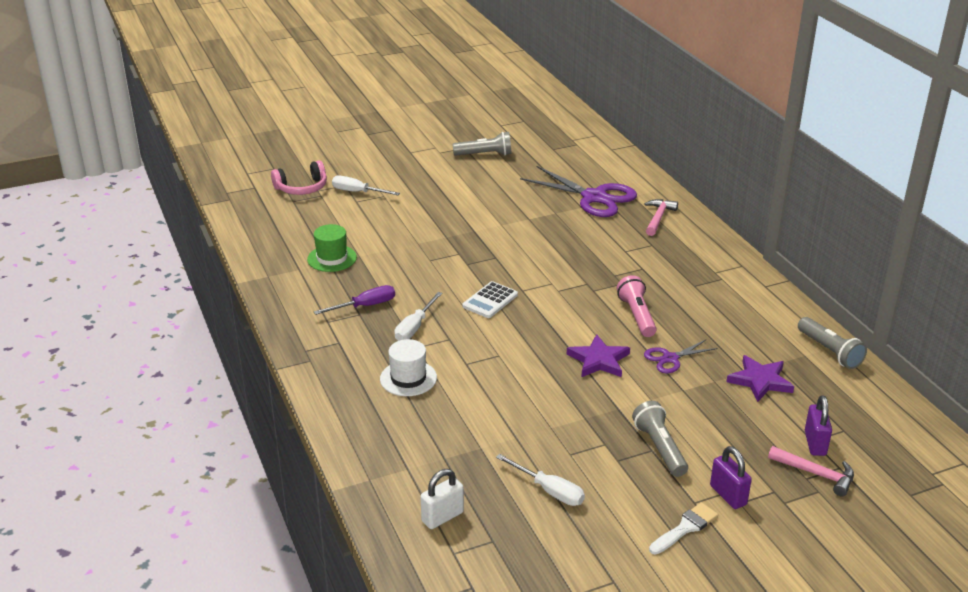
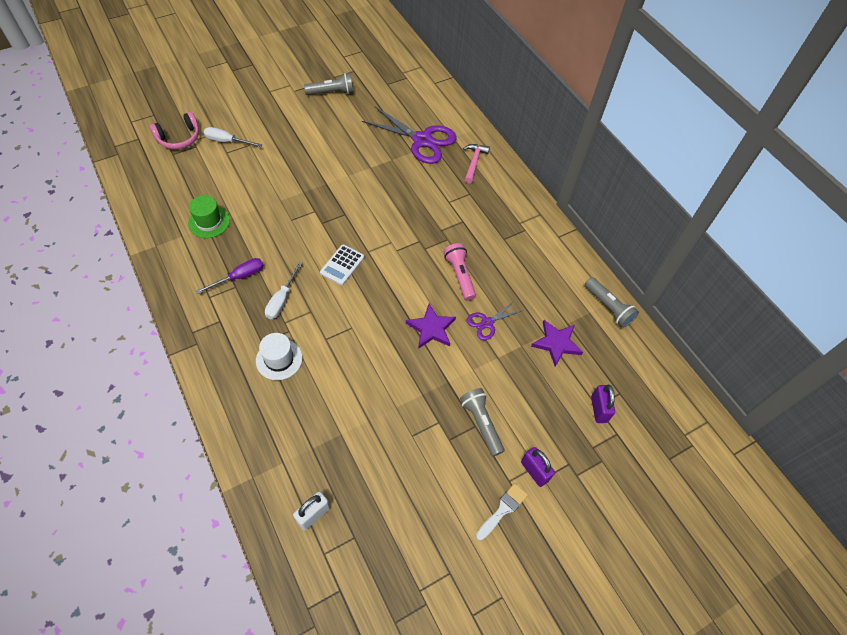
camera: 10 degrees left, 25 degrees up
(549, 491) = (397, 478): white screwdriver -> none
(816, 474) = (600, 442): pink hammer -> none

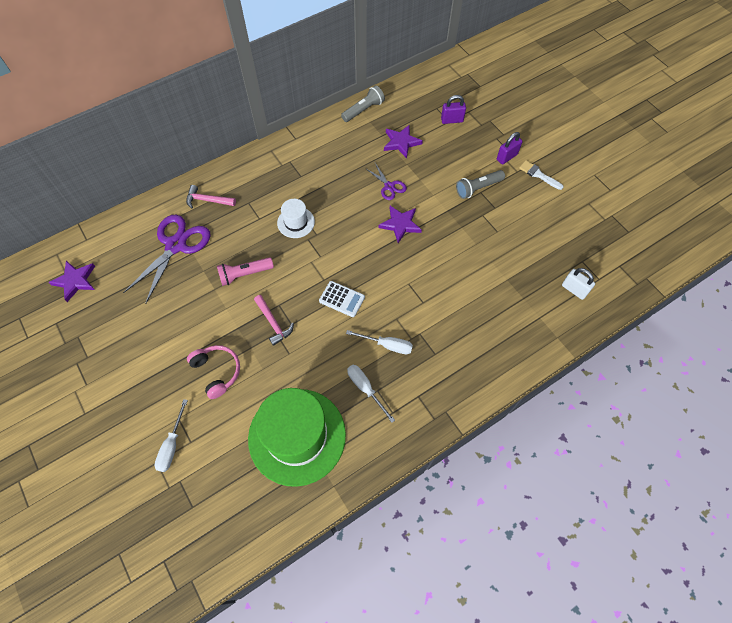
camera: 90 degrees left, 5 degrees up
(179, 138) = (164, 506): pink headphones -> pink headphones (217, 372)
(209, 222) = (297, 436): green hat -> green hat, size x2.16
(239, 277) = (365, 389): purple screwdriver -> white screwdriver
(279, 359) = (449, 336): white hat -> white hat (296, 222)
(325, 209) = (273, 323): none -> pink hammer
(331, 92) = (93, 342): grey flashlight -> none
(392, 79) = (75, 281): none -> purple star
(460, 276) = (344, 206): pink flashlight -> pink flashlight (245, 274)

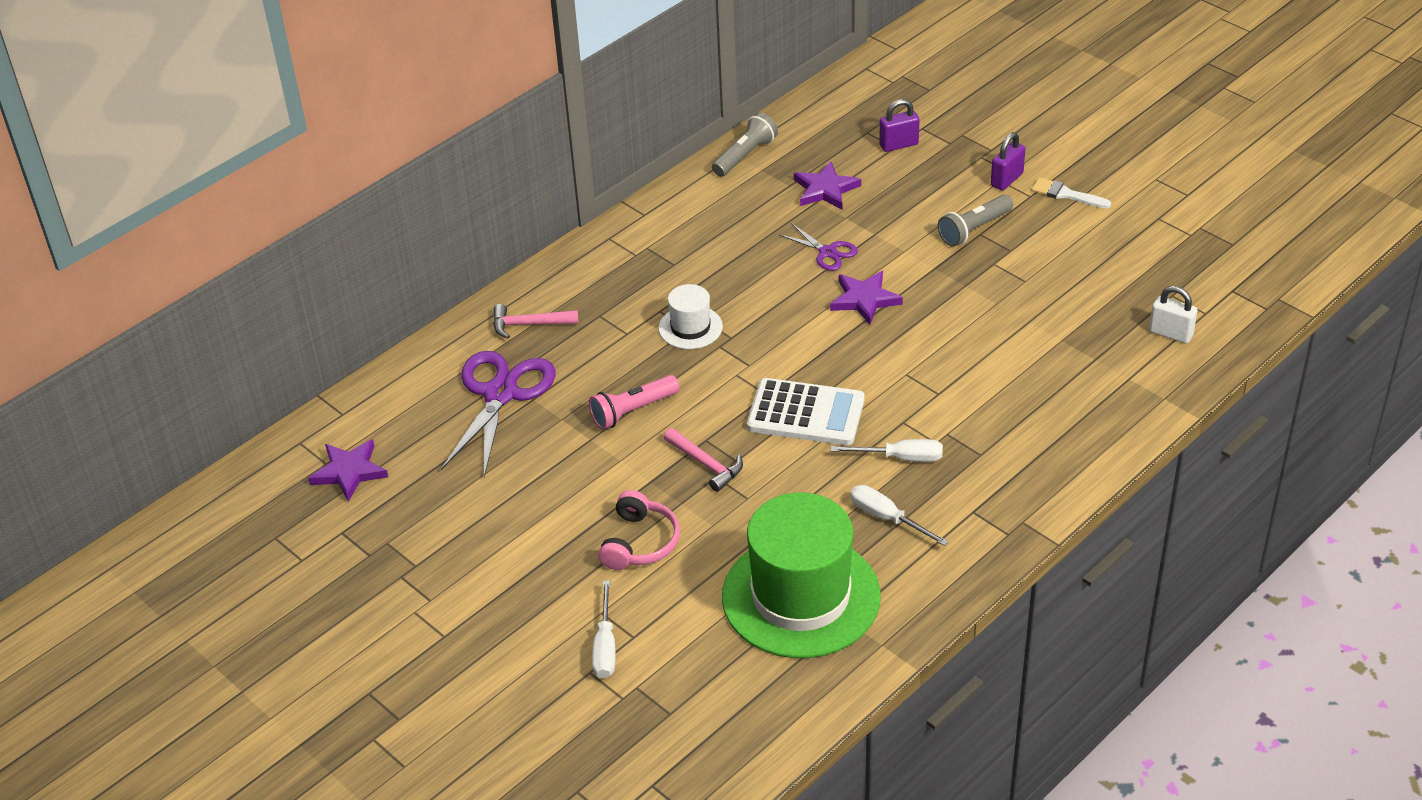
camera: 10 degrees left, 20 degrees down
(217, 372) = (640, 542): pink headphones -> pink headphones turned 60 degrees clockwise
(342, 299) = (806, 413): white calculator -> white calculator, size x1.61

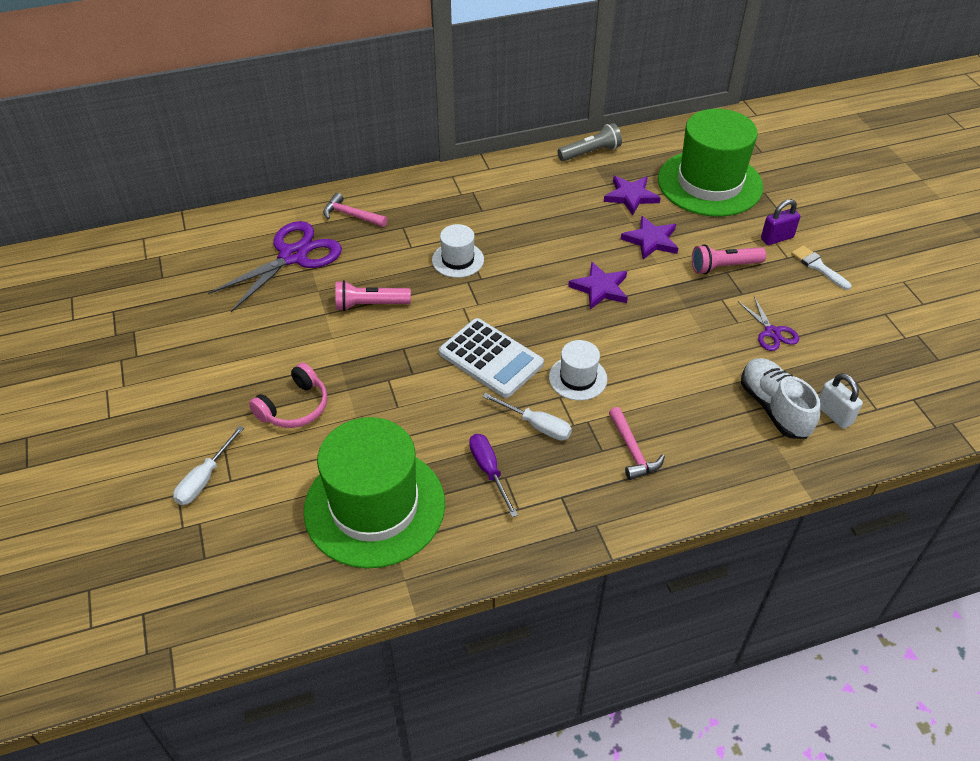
camera: 25 degrees right, 5 degrees up
(349, 471) = (154, 270): purple star -> purple star (651, 240)
(706, 464) = (389, 367): pink hammer -> pink hammer (632, 451)
(827, 252) = (598, 242): purple scissors -> purple scissors (772, 332)
(887, 518) = (489, 471): white screwdriver -> purple screwdriver
(898, 145) = (709, 183): purple padlock -> green hat
(908, 397) = (578, 378): none -> white hat
(974, 229) = (724, 267): grey flashlight -> pink flashlight
(1113, 349) = (774, 408): none -> white shoe

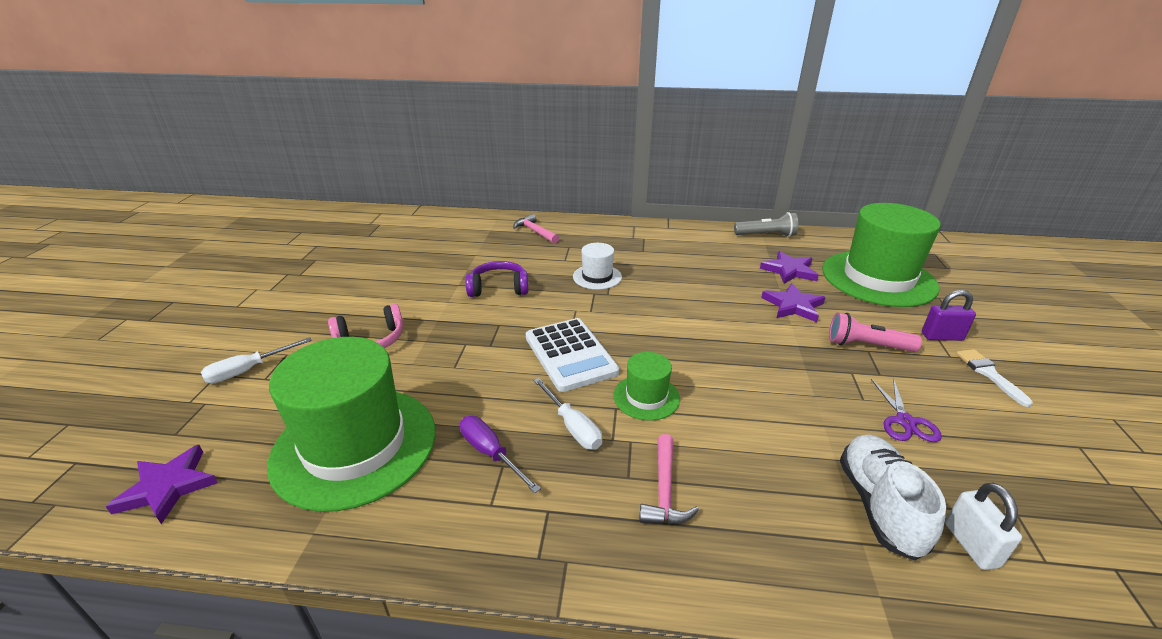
camera: 25 degrees right, 15 degrees down
(293, 256) = (469, 245): purple scissors -> none
(370, 305) = (498, 288): pink flashlight -> purple headphones
(489, 471) = (491, 453): purple screwdriver -> purple screwdriver turned 45 degrees counterclockwise
(578, 378) = (646, 397): white hat -> green hat
(600, 288) = (718, 329): purple star -> purple star (168, 487)

